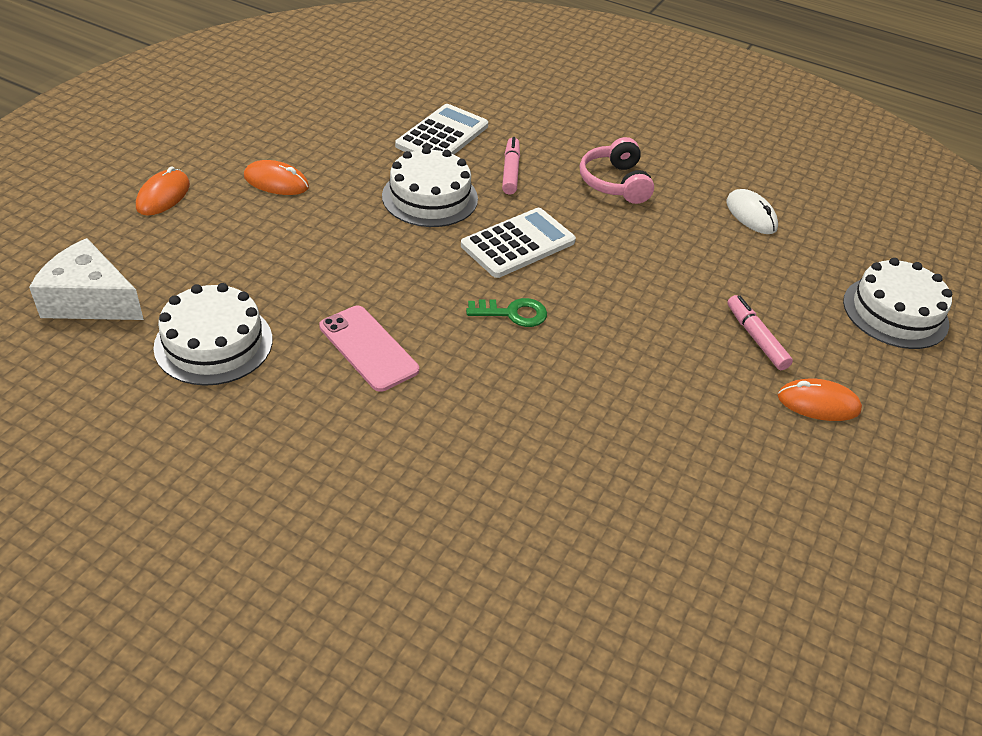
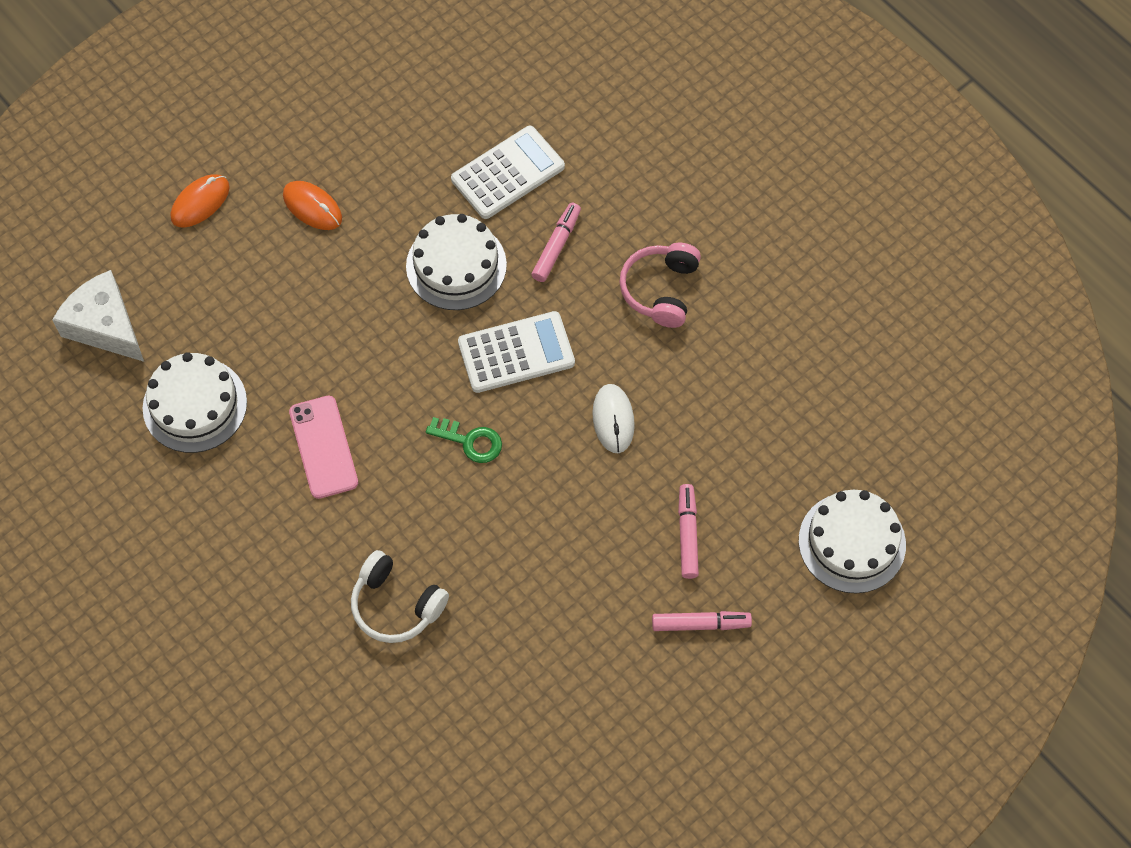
camera: 25 degrees right, 20 degrees up
(514, 464) = (396, 605): none -> white headphones
(751, 215) = (783, 373): white mouse -> white mouse (613, 419)
(818, 403) = (700, 624): orange mouse -> pink marker

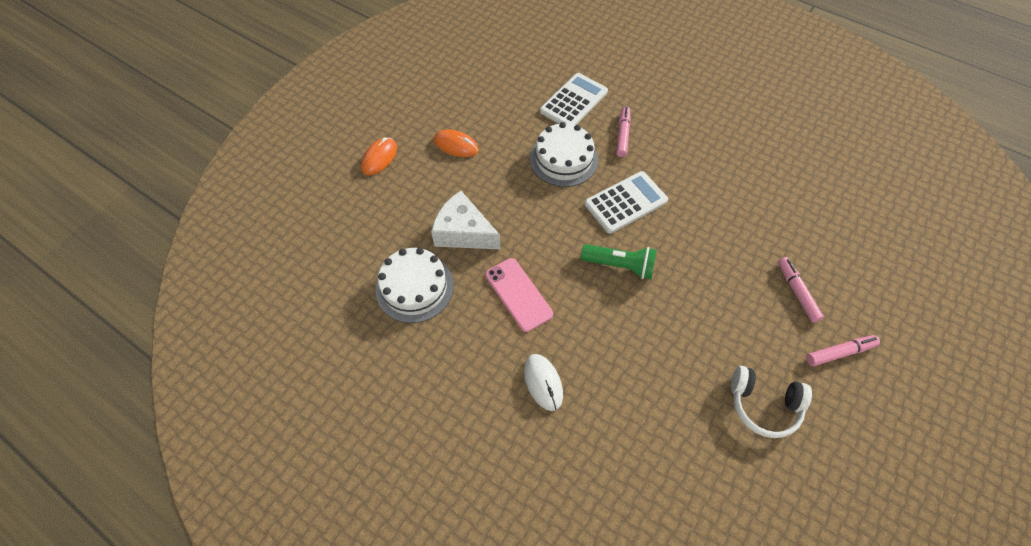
camera: 15 degrees left, 5 degrees down
(105, 326) = (333, 249): white cheese -> white cheese (463, 232)
(396, 605) = (616, 397): white headphones -> white headphones (763, 405)
(470, 441) = (620, 266): green key -> green flashlight
(613, 419) = (709, 229): white mouse -> white mouse (543, 382)
(660, 290) = (699, 146): pink headphones -> none
(852, 542) = (906, 270): white cake -> none

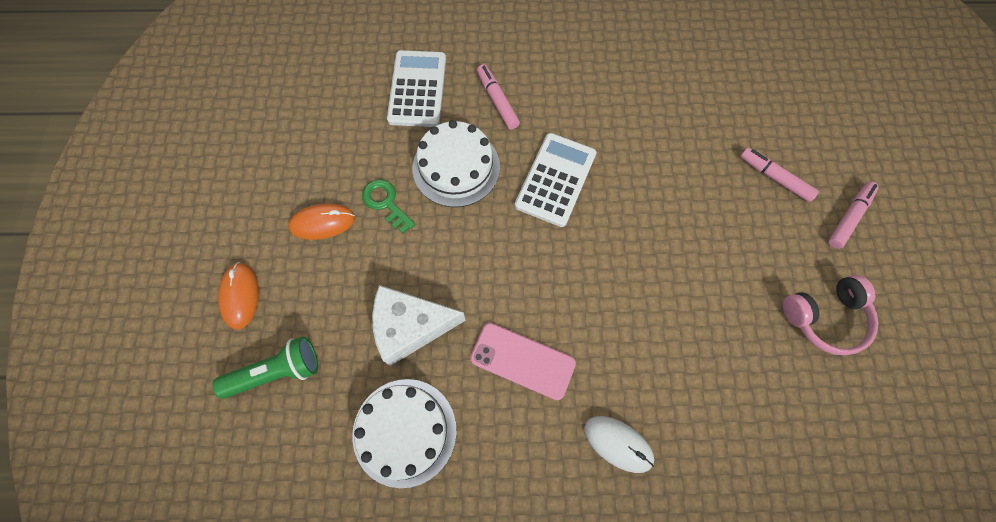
camera: 35 degrees left, 10 degrees up
(502, 155) = (386, 203): none -> green key
(620, 266) = (600, 257): green flashlight -> green flashlight (276, 372)
(763, 405) = (825, 318): white headphones -> pink headphones

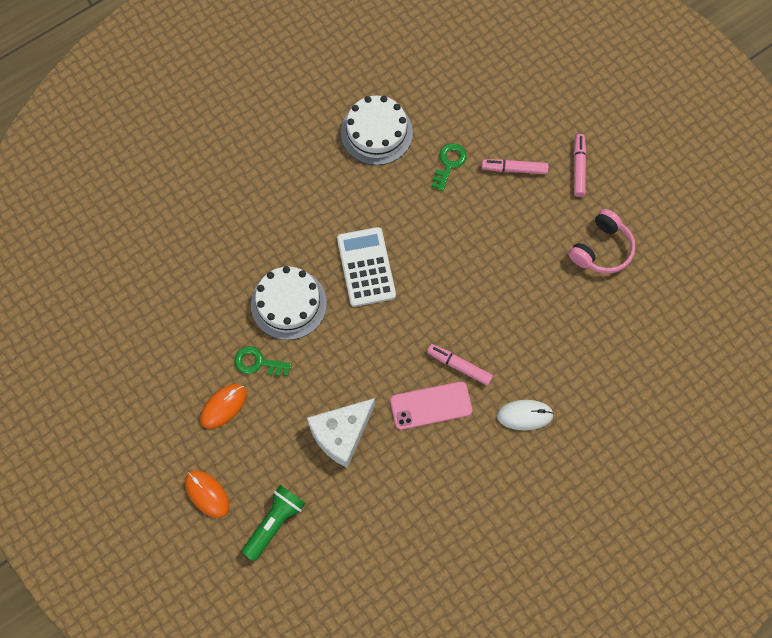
camera: 35 degrees left, 0 degrees up
(404, 432) = (388, 500): white cake -> white cake (376, 132)
(417, 89) = (213, 262): white calculator -> none
(497, 101) = (281, 233): pink marker -> pink marker (459, 366)
(707, 133) = (449, 164): none -> green key

